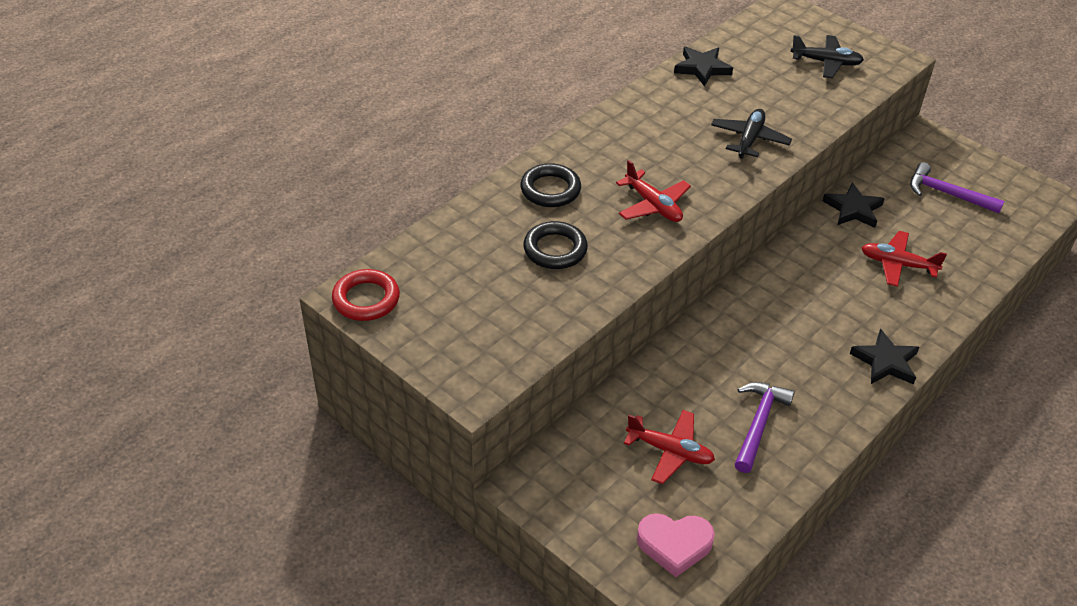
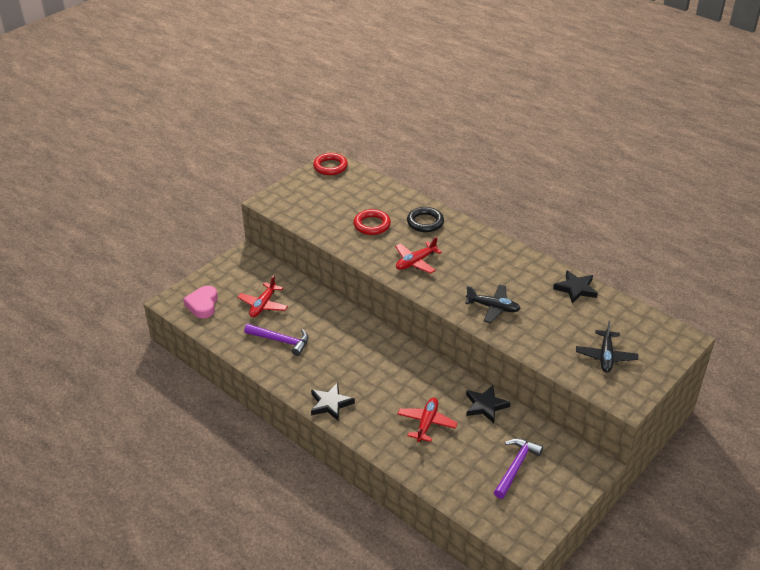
camera: 90 degrees right, 5 degrees down
(555, 249) = (372, 225): black ring -> red ring

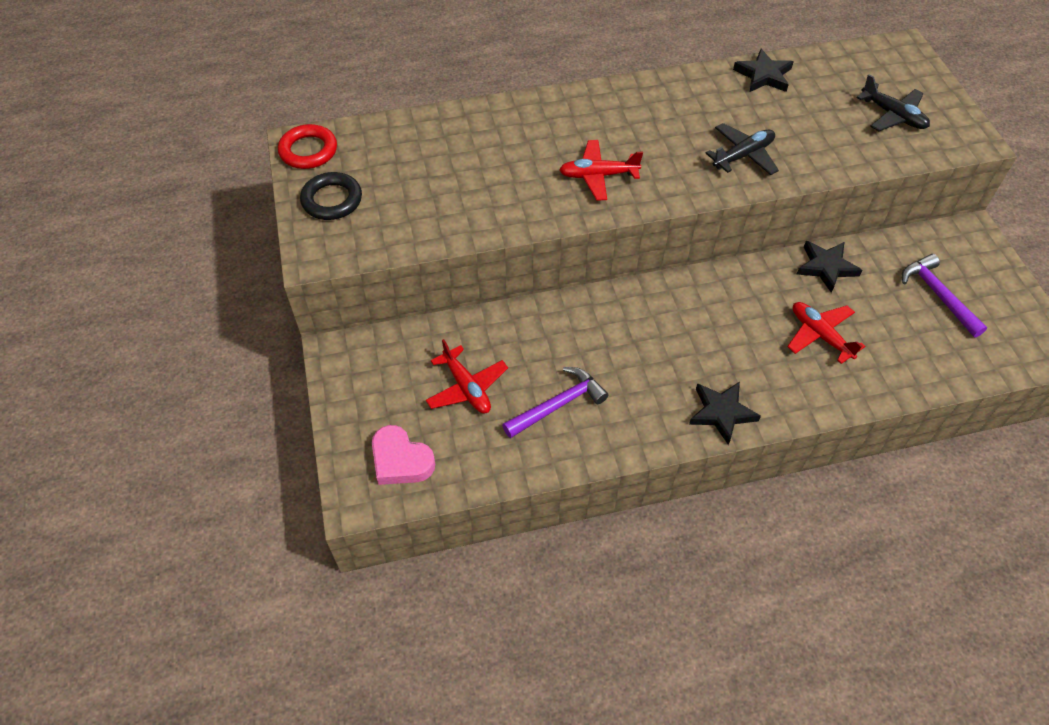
camera: 55 degrees left, 15 degrees up
(372, 225) = (482, 176): red ring -> none
(416, 262) = (598, 175): red plane -> red plane turned 90 degrees clockwise
(425, 222) = (526, 126): black ring -> black ring (332, 200)

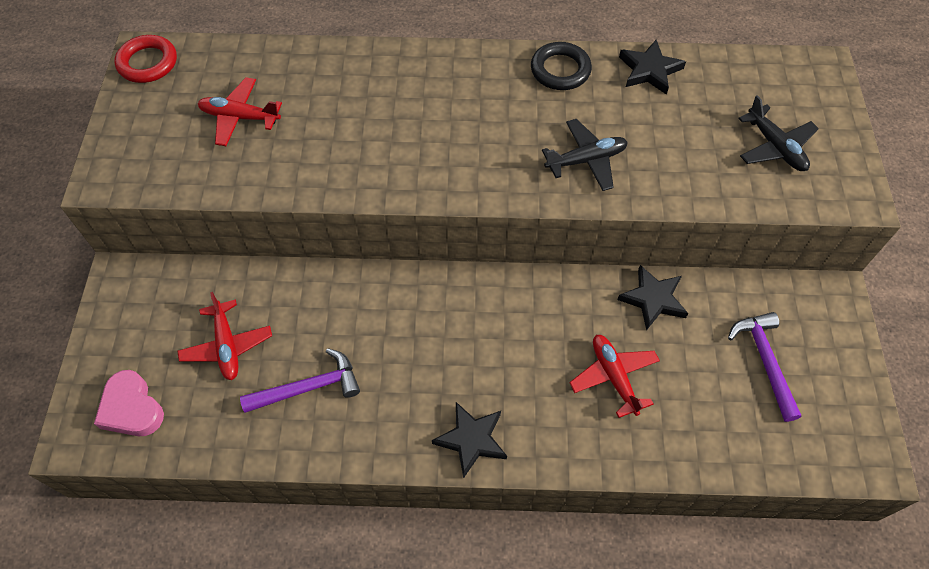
camera: 15 degrees right, 5 degrees up
(332, 200) = (146, 121): black ring -> black ring (560, 70)
(598, 175) = (422, 151): red plane -> red plane (240, 117)

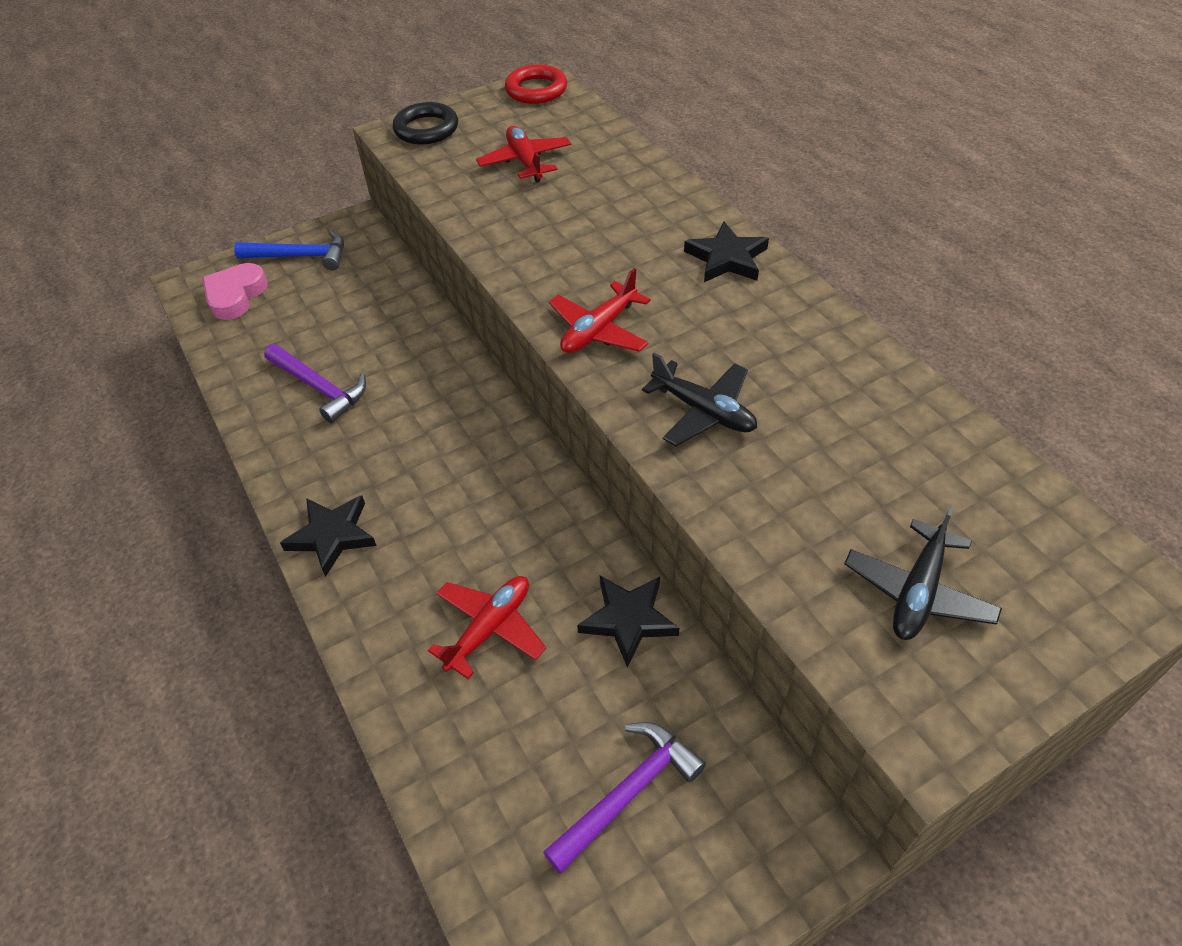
camera: 60 degrees right, 10 degrees down
(125, 336) = (300, 256): none -> blue hammer
(227, 345) = (330, 316): red plane -> red plane (599, 330)
(560, 70) = (816, 331): black ring -> black ring (426, 129)
(649, 70) = (906, 407): black star -> black star (727, 258)

